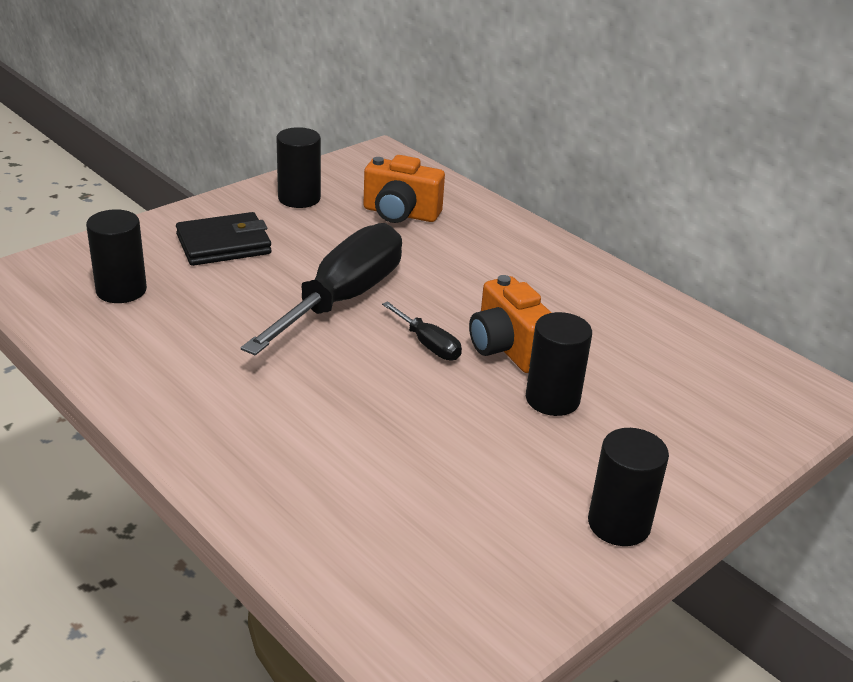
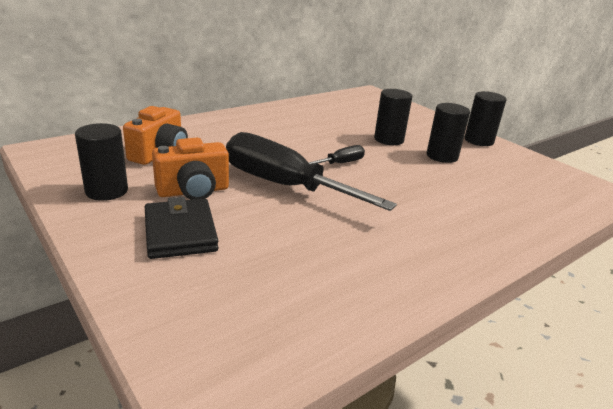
camera: 85 degrees left, 5 degrees down
(121, 290) = (256, 295): black cylinder -> black cylinder (442, 156)
(508, 349) = (342, 143): orange camera -> orange camera (193, 191)

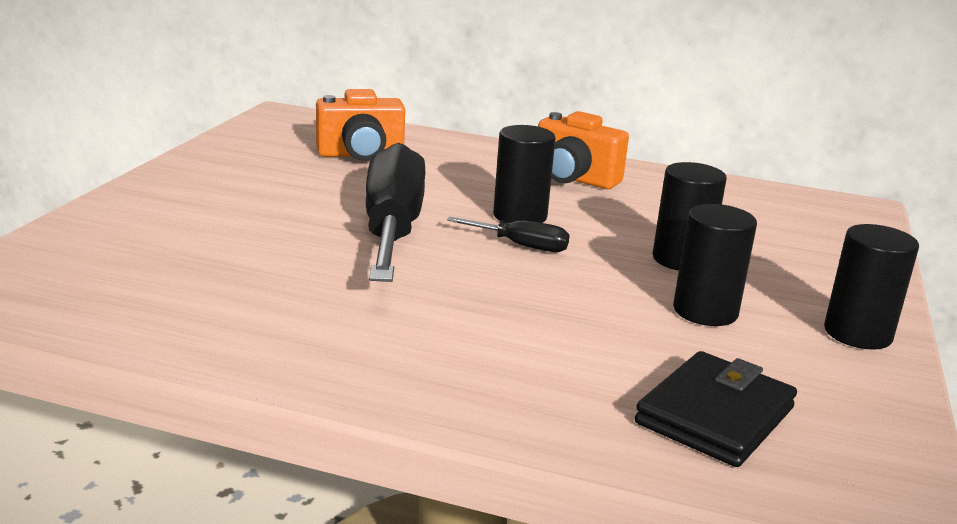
camera: 55 degrees right, 5 degrees down
(106, 191) = (240, 160): black cylinder -> black cylinder (520, 216)
(180, 232) = (205, 211): black wallet -> black wallet (715, 415)
(193, 191) = (300, 192): orange camera -> orange camera (574, 179)

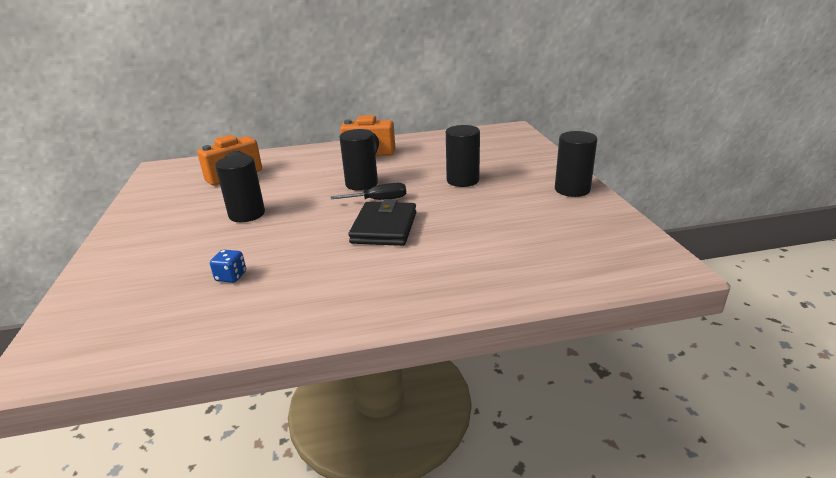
camera: 25 degrees left, 5 degrees up
(234, 275) = (231, 277): none -> blue dice
(392, 229) = (299, 215): black screwdriver -> none
(705, 311) = (500, 203): black cylinder -> black cylinder (247, 214)
(715, 415) = (557, 254): black wallet -> black wallet (384, 228)

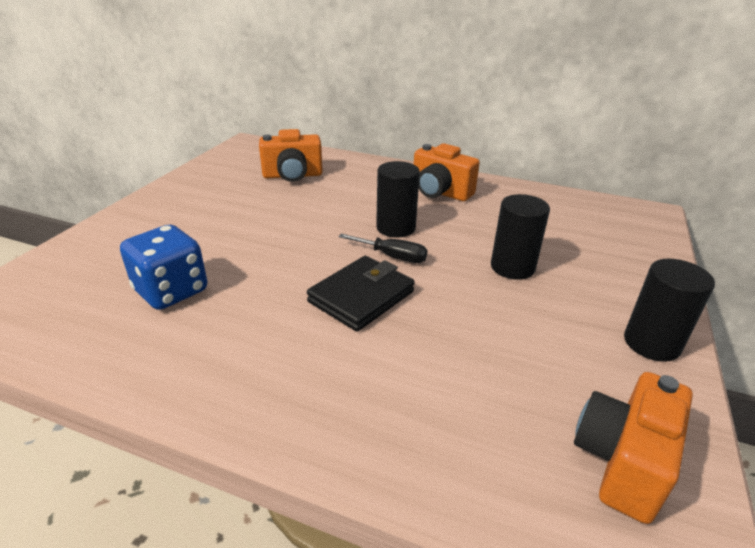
camera: 30 degrees right, 5 degrees up
(231, 277) = (171, 291): blue dice -> blue dice, size x2.12
(247, 214) = (257, 222): black cylinder -> none
(606, 242) = (622, 461): none -> orange camera

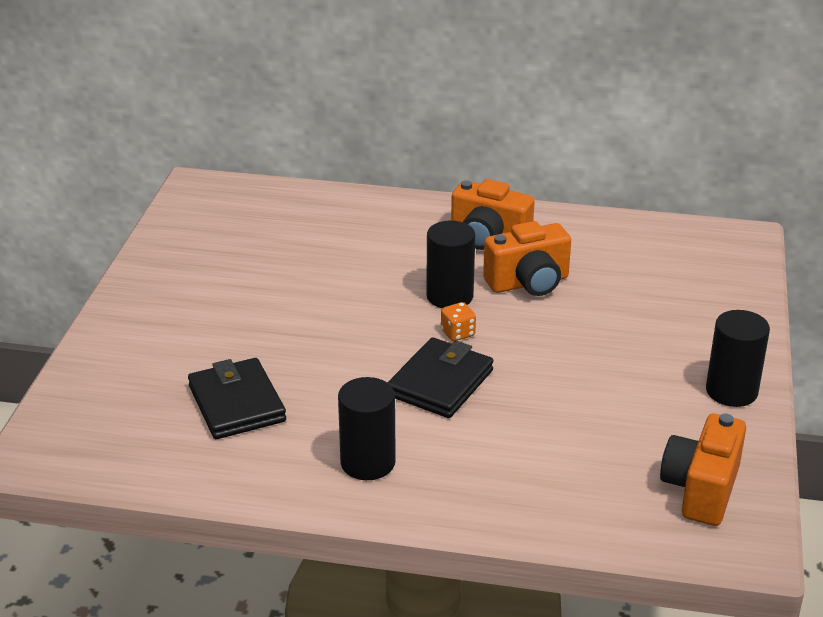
camera: 10 degrees left, 0 degrees up
(171, 291) = (236, 404): blue dice -> black wallet
(292, 175) = (291, 235): orange camera -> orange camera (528, 283)
(392, 256) = (458, 333): black screwdriver -> orange dice
(512, 267) = (591, 329): black cylinder -> black cylinder (368, 462)

